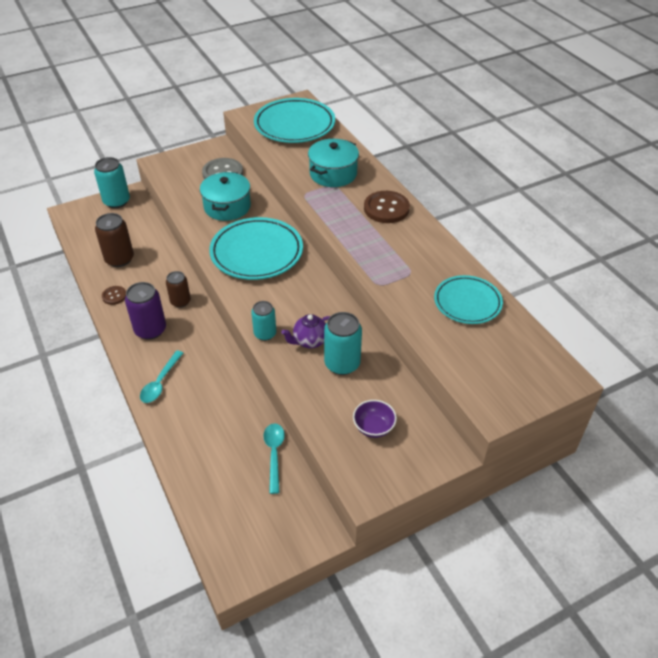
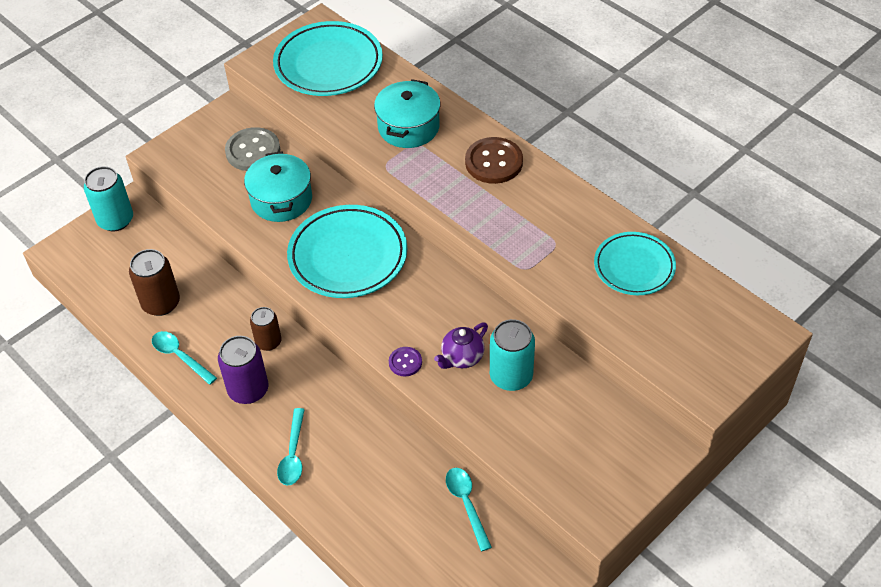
camera: 15 degrees left, 5 degrees up
(114, 296) = (180, 356): brown button -> turquoise spoon
(265, 334) = (405, 362): turquoise can -> purple button
(373, 427) = (576, 444): purple bowl -> none

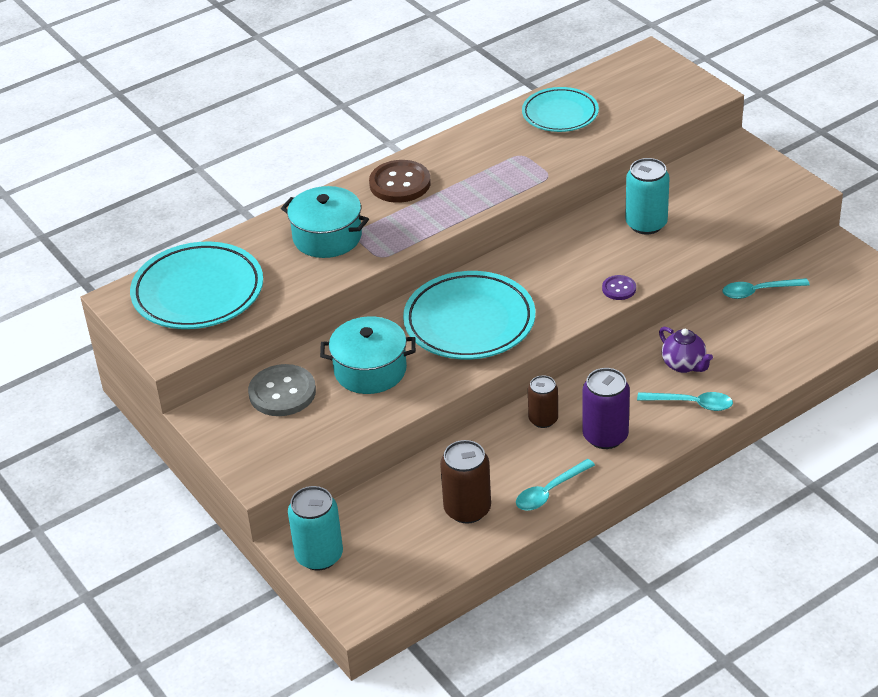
camera: 80 degrees left, 10 degrees down
(462, 358) = (619, 252): purple teapot -> purple teapot (684, 365)

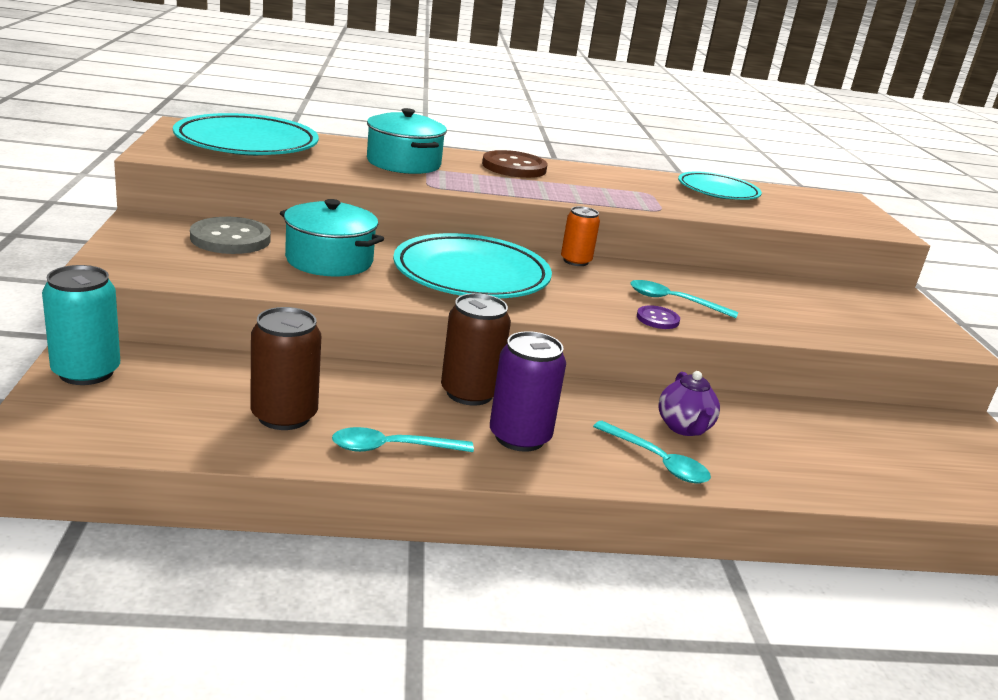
camera: 25 degrees right, 15 degrees down
(513, 255) = (575, 261): none -> orange can
(543, 419) = (469, 393): brown can -> brown can, size x1.52
(646, 224) = (741, 296): turquoise can -> none
(758, 291) = (837, 415): turquoise spoon -> turquoise spoon (673, 301)

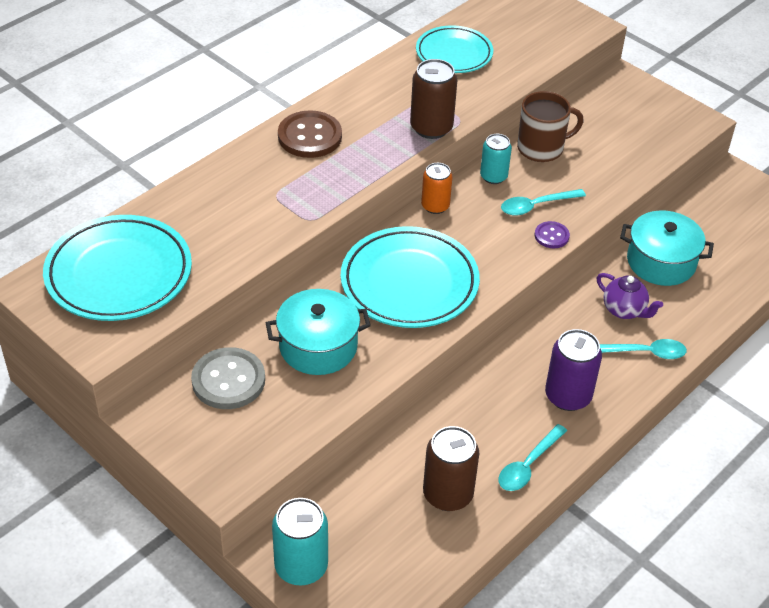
camera: 40 degrees left, 20 degrees up
(404, 163) = (247, 201): turquoise pot -> turquoise pot (661, 262)
(469, 393) = (500, 382): brown can -> brown can (431, 128)
(661, 274) = (493, 176): none -> turquoise can
(738, 284) = (541, 148): none -> brown mug

